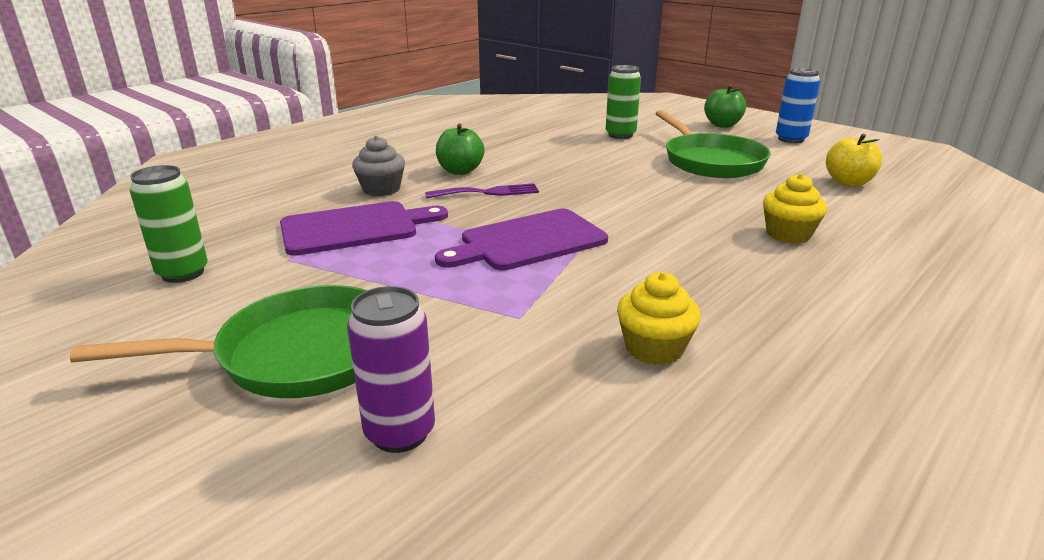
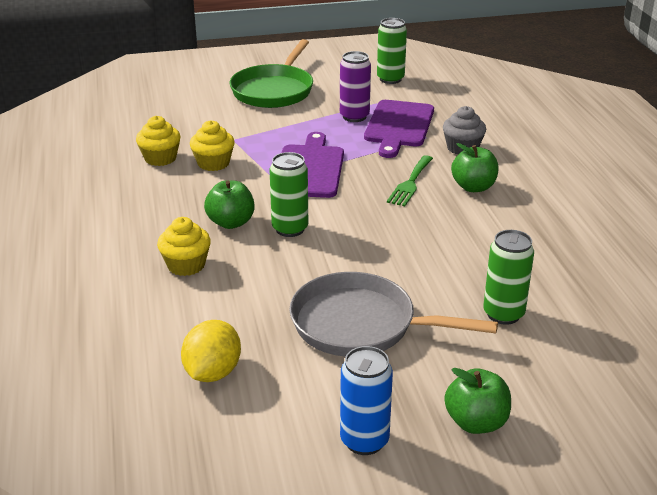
camera: 125 degrees right, 5 degrees up
(400, 433) = (195, 97): purple can -> purple can (354, 116)
(488, 192) = (410, 183): purple fork -> green fork
(603, 301) = (213, 163): none -> yellow cupcake
(651, 214) = (290, 229): none -> green can
(693, 241) = (231, 222): none -> green apple
(710, 161) = (361, 325): green pan -> grey pan
(848, 182) = (212, 372): yellow apple -> yellow lemon

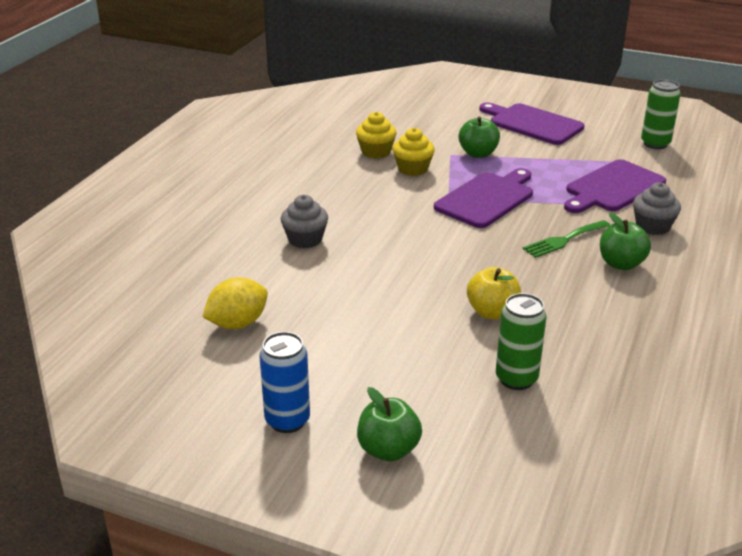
camera: 35 degrees right, 0 degrees up
(186, 265) = (305, 239): yellow cupcake -> grey cupcake
(231, 222) = (374, 219): green apple -> green apple (478, 154)
(274, 90) = (532, 124): green pan -> purple cutting board
(290, 229) = (415, 241): green can -> none
(354, 116) = (580, 167): purple can -> none
(361, 325) = (385, 336): grey pan -> none
(423, 266) = (492, 312): none -> yellow apple

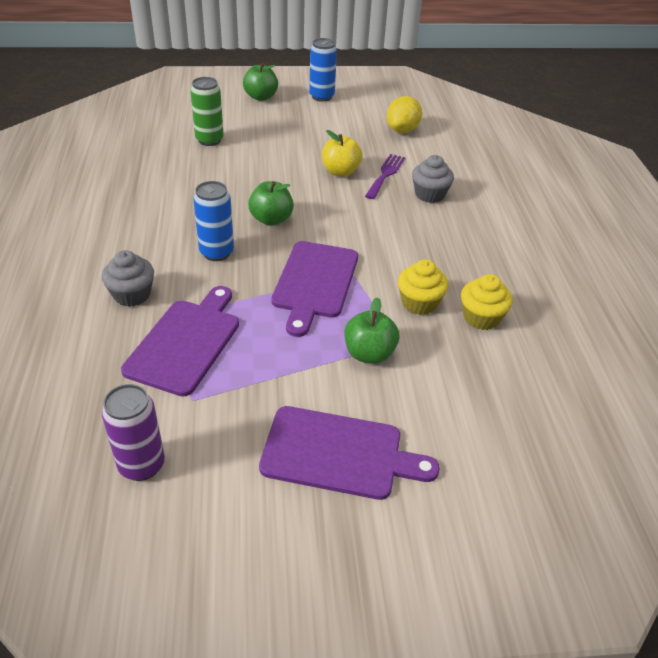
camera: 150 degrees right, 10 degrees up
(327, 271) = (385, 174): none -> purple fork
(492, 312) = (246, 175): yellow apple -> yellow apple (340, 172)
(564, 240) = (216, 252): green fork -> blue can
(621, 264) = (157, 241): green apple -> green apple (271, 219)
(655, 144) = (141, 465): green can -> purple can

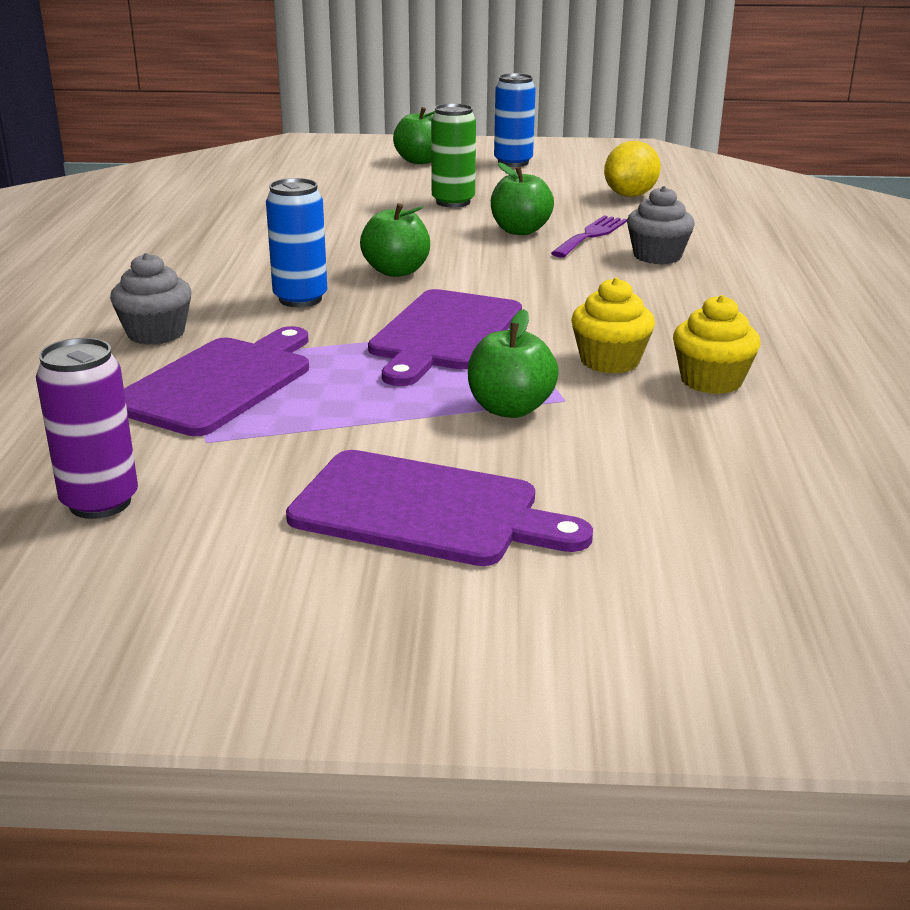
camera: 10 degrees right, 15 degrees down
(209, 140) = (329, 197): green can -> green can (453, 202)
(340, 172) = (520, 231): yellow apple -> green apple

